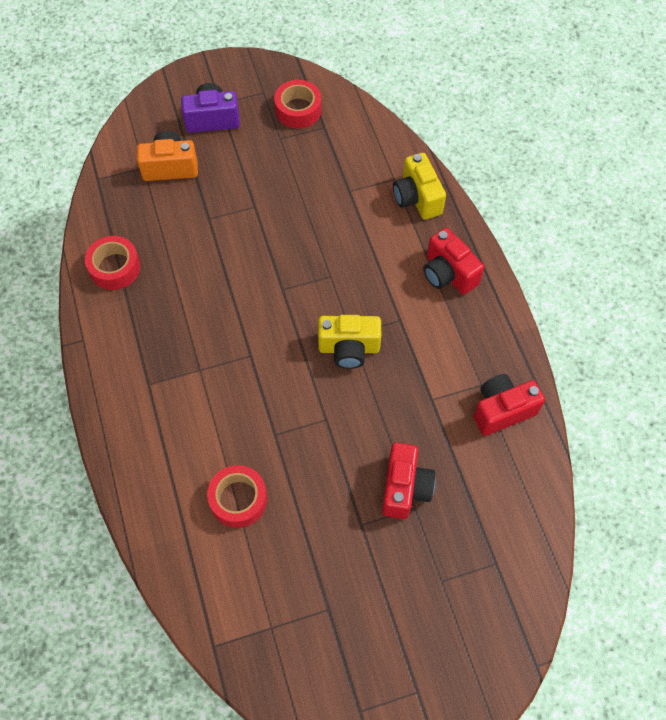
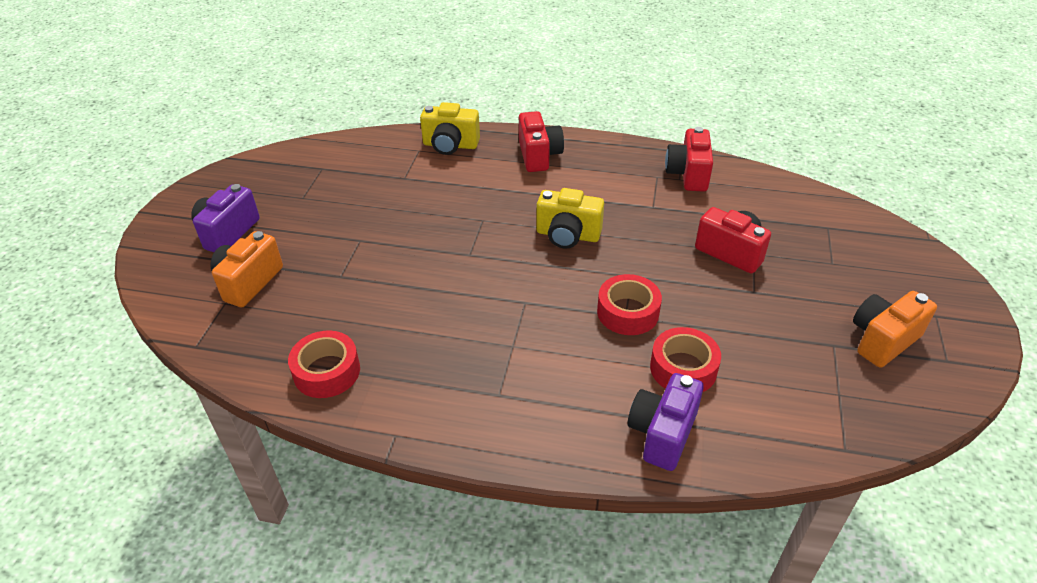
camera: 60 degrees left, 20 degrees down
(165, 508) = (662, 433): none -> purple camera
(298, 110) = (285, 176): red tape -> red tape (628, 312)
(349, 348) = (567, 235): yellow camera -> yellow camera turned 75 degrees clockwise
(356, 649) = (882, 340): none -> orange camera
(448, 274) = (539, 156): red camera -> red camera turned 90 degrees counterclockwise

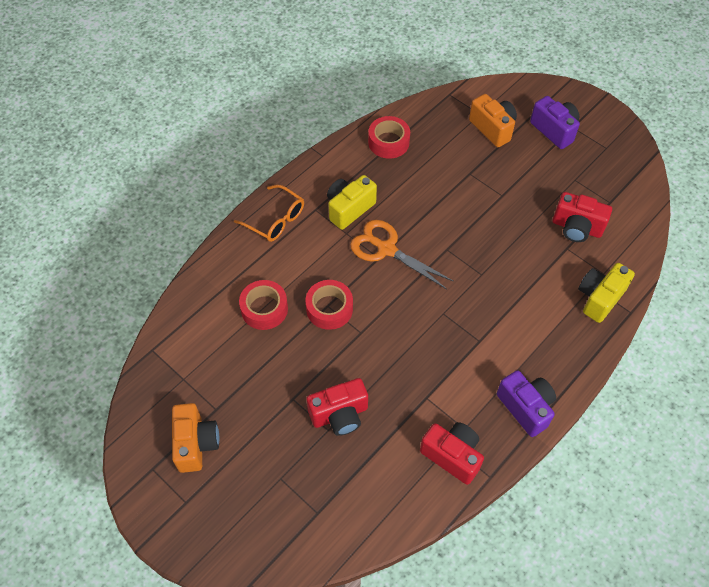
camera: 120 degrees right, 15 degrees up
(508, 300) = (386, 249): none -> orange scissors
(539, 156) = (547, 355): red camera -> red camera (576, 228)
(548, 428) = (276, 220): none -> orange glasses
(567, 235) = (429, 318): yellow camera -> yellow camera (349, 209)
(662, 433) = (232, 269): purple camera -> purple camera (525, 407)

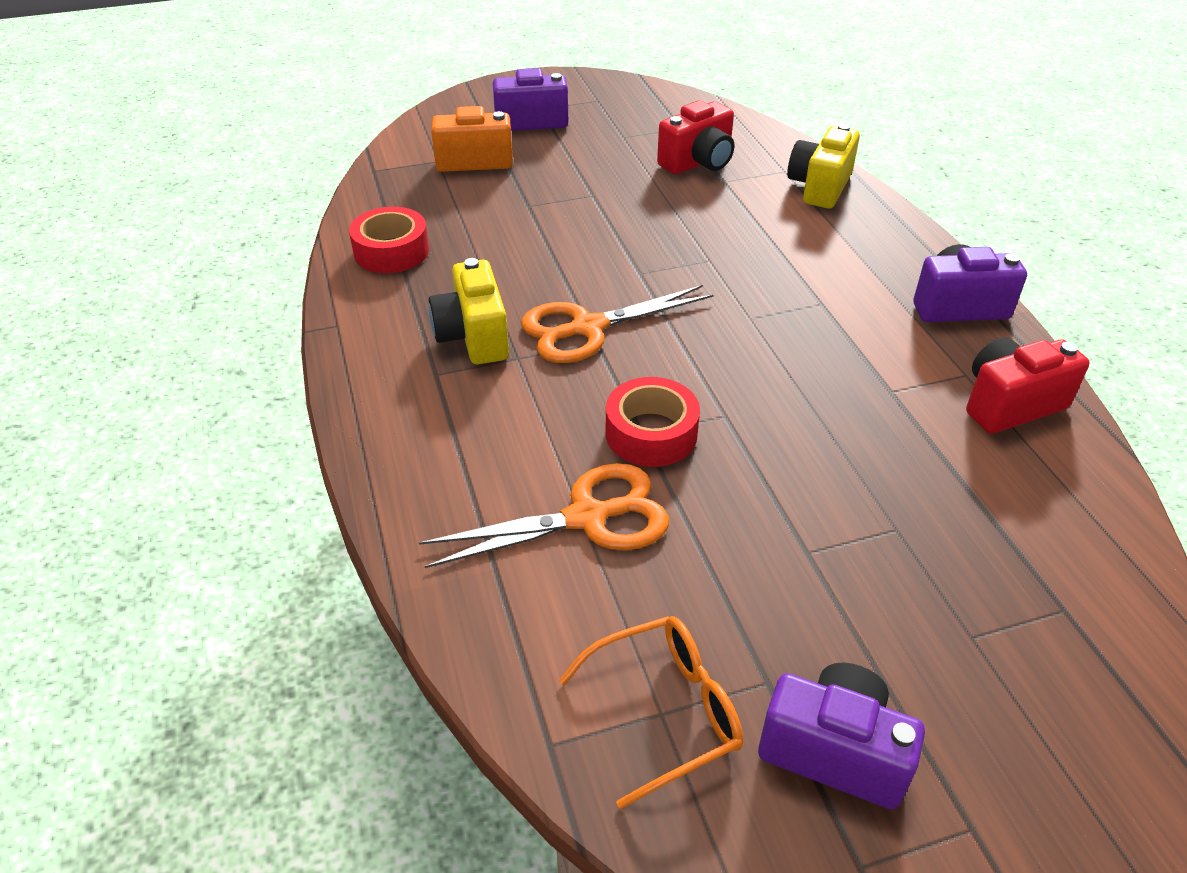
camera: 60 degrees left, 15 degrees down
(196, 443) = (834, 751): orange camera -> purple camera
(264, 309) = (587, 517): red tape -> orange scissors
(276, 220) = (409, 429): orange glasses -> orange glasses (666, 711)
(339, 415) = (874, 502): red camera -> none
(599, 298) = (819, 187): yellow camera -> yellow camera turned 45 degrees clockwise

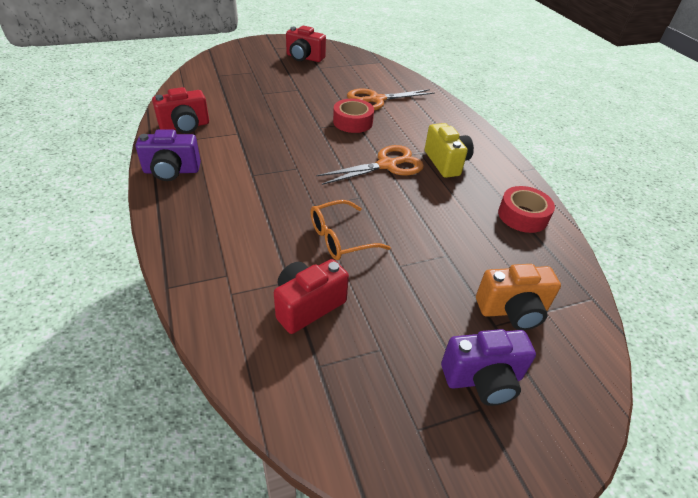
camera: 175 degrees right, 0 degrees up
(666, 711) = (349, 65): orange glasses -> orange glasses (340, 238)
(819, 187) = (208, 271): yellow camera -> none
(834, 751) = (304, 58): purple camera -> red camera

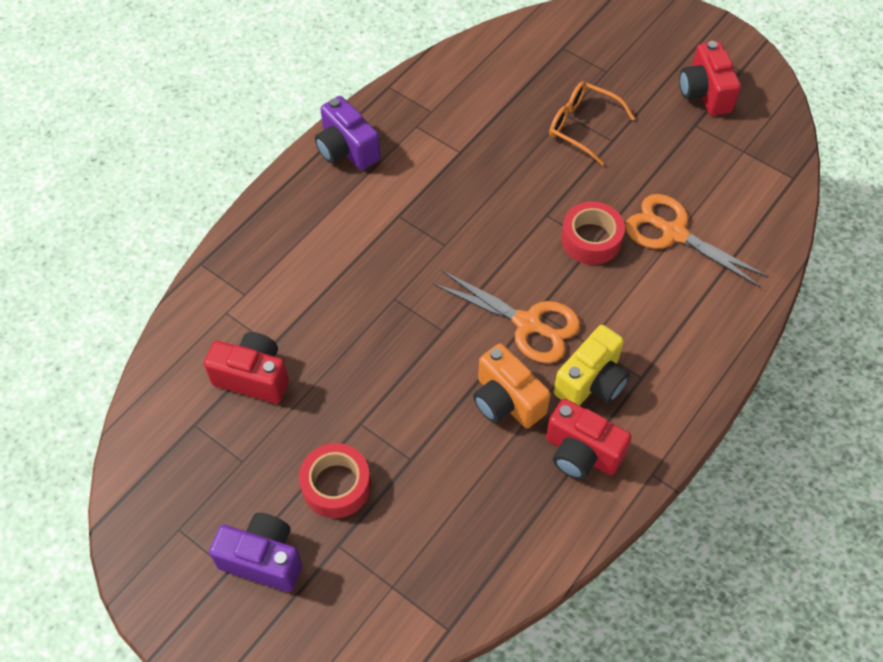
camera: 60 degrees right, 15 degrees up
(185, 126) = (429, 101): red camera -> red camera (581, 453)
(340, 238) = (361, 351): orange glasses -> orange glasses (582, 126)
(483, 379) = (263, 559): purple camera -> purple camera turned 150 degrees clockwise
(512, 310) = (370, 554): orange camera -> orange camera (506, 401)
(522, 216) = (547, 510): red tape -> red tape (336, 485)

